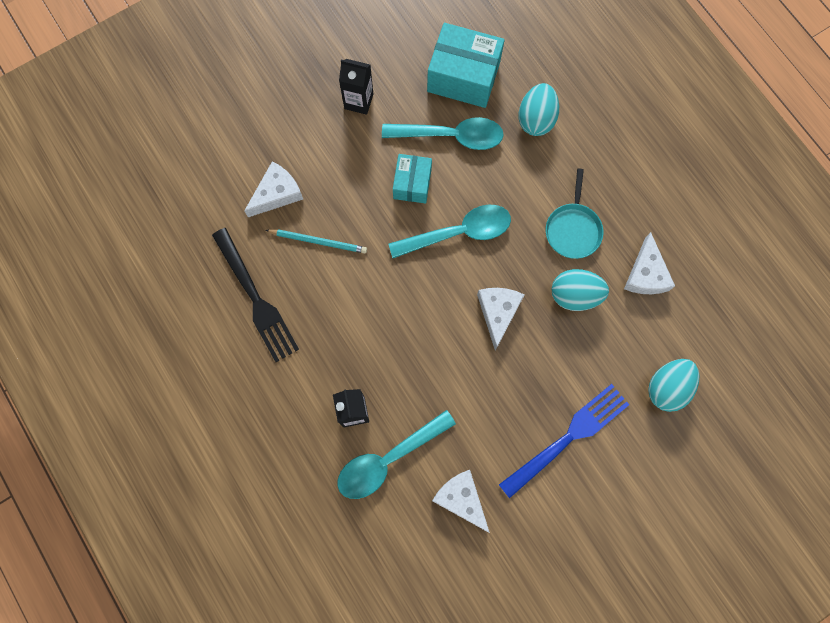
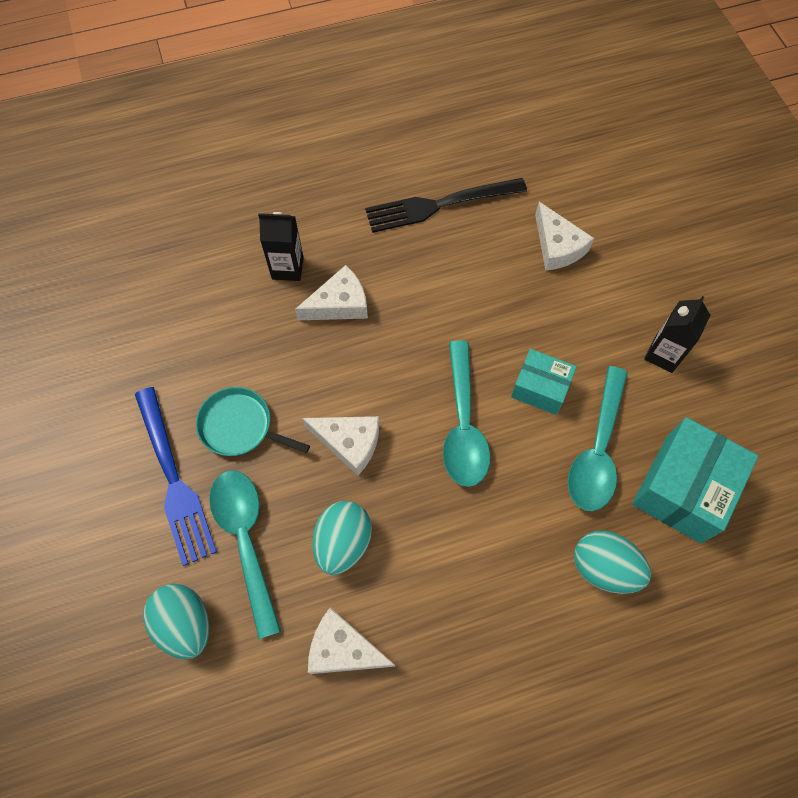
camera: 105 degrees right, 10 degrees down
(318, 241) = (489, 275): turquoise pencil -> none
(388, 459) = (226, 288): turquoise spoon -> turquoise spoon (246, 540)
(461, 499) = (156, 347): white cheese -> white cheese (339, 304)
(573, 229) = (432, 568): turquoise pan -> turquoise pan (240, 426)

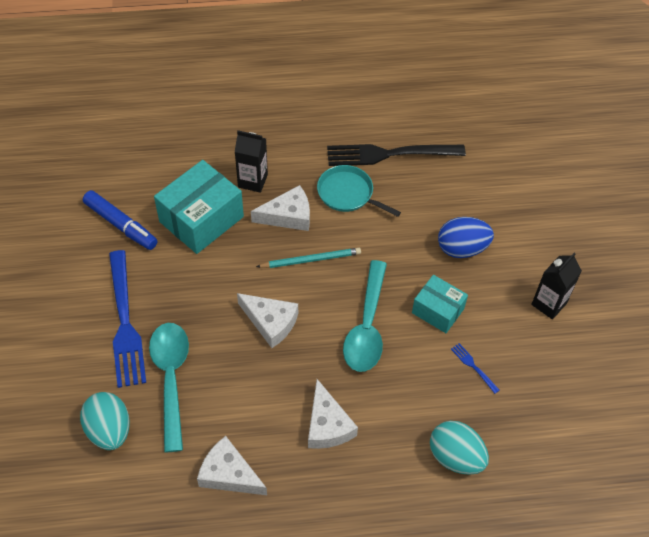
camera: 10 degrees right, 10 degrees down
(141, 354) = (121, 225): none -> blue marker
(240, 426) = (186, 293): turquoise pan -> turquoise pan (348, 194)
(343, 542) = (247, 396): turquoise egg -> none
(379, 354) = (311, 260): none -> turquoise pencil
(549, 306) = (462, 249): none -> blue egg
(557, 246) = (480, 203): white cheese -> white cheese (327, 425)
(597, 450) = (473, 367): turquoise spoon -> blue fork
(683, 489) = (538, 410): turquoise box -> turquoise box (201, 219)

